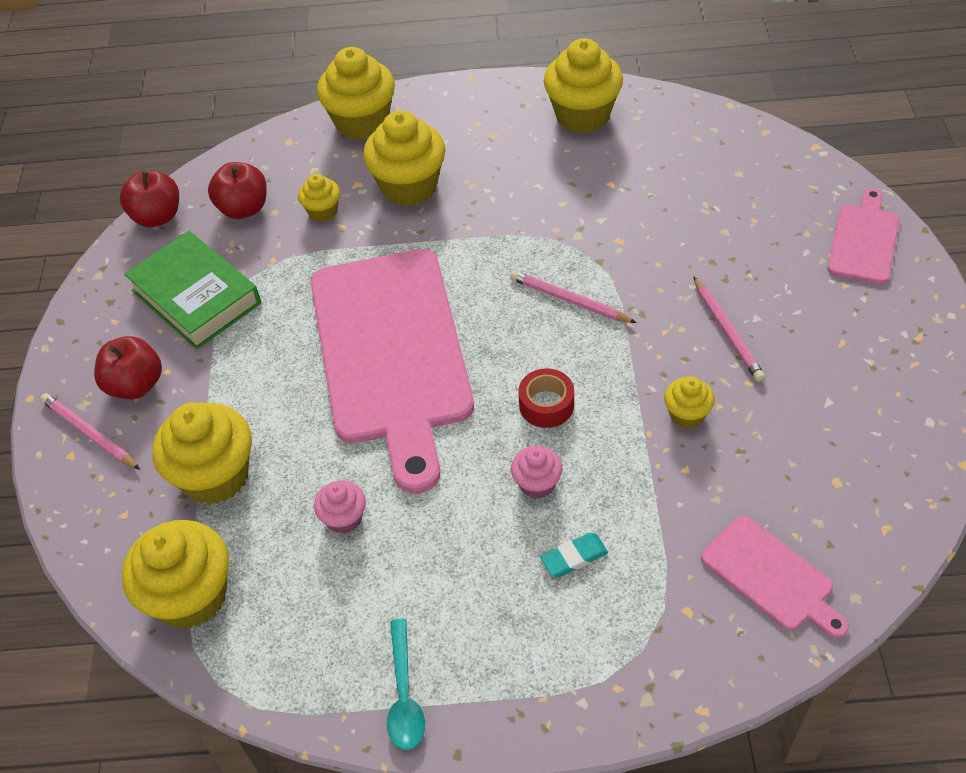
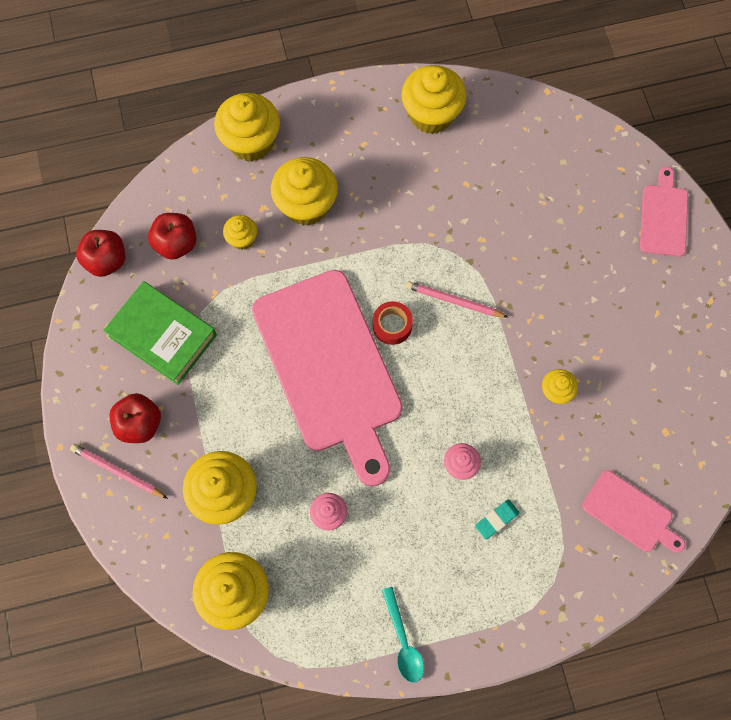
camera: 15 degrees left, 20 degrees up
(546, 405) = (454, 397): red tape -> red tape (392, 326)
(727, 331) = (574, 314): pink pencil -> none

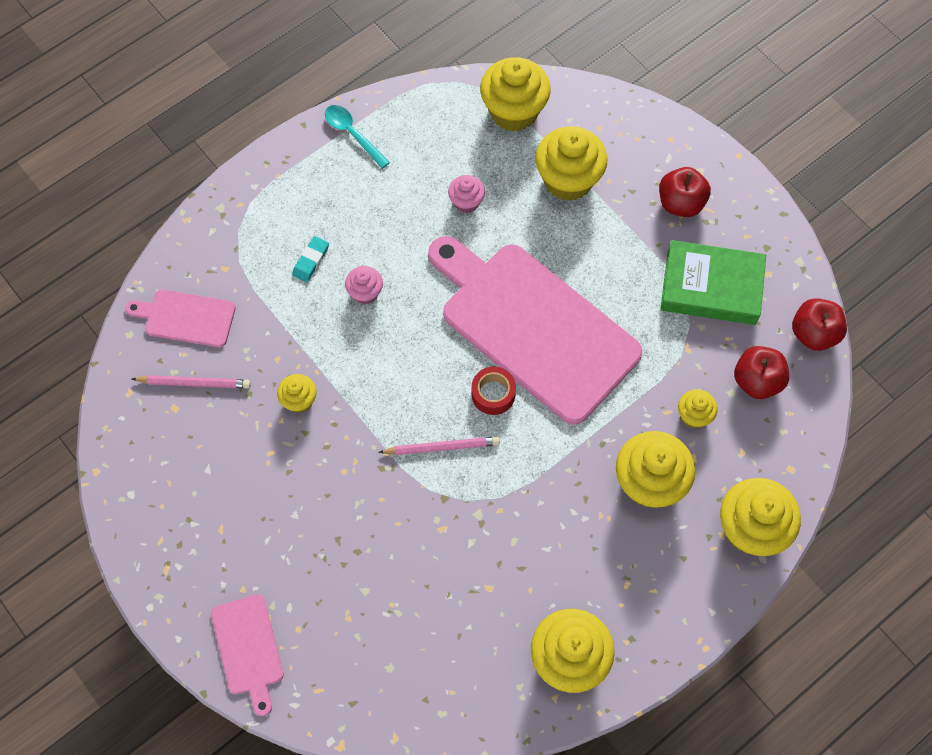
camera: 155 degrees right, 5 degrees down
(118, 471) = (674, 157): pink pencil -> pink pencil (194, 383)

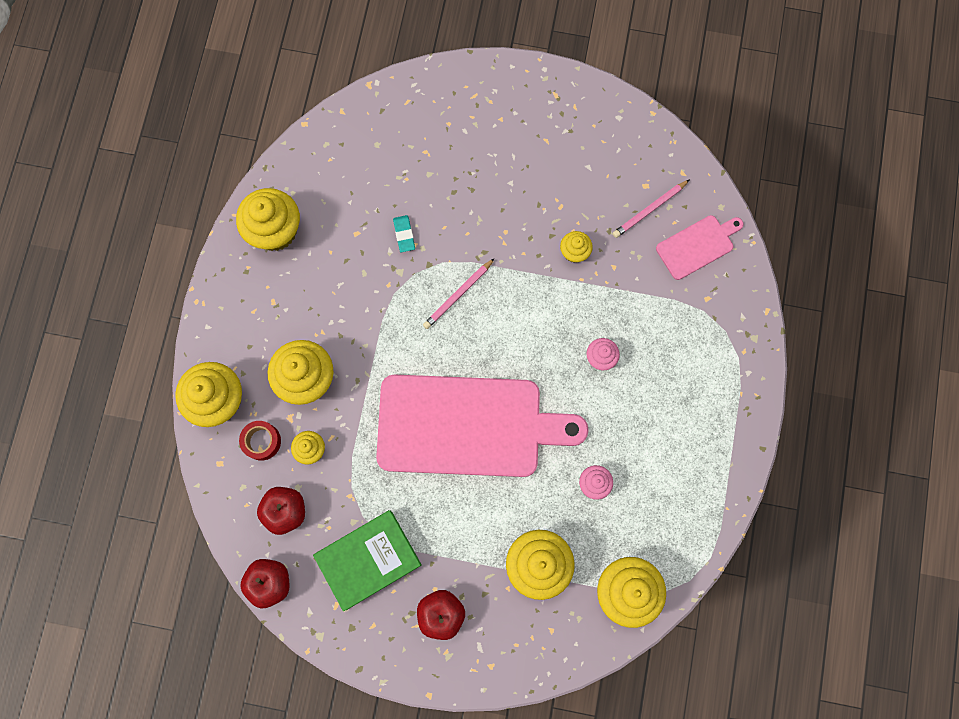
camera: 140 degrees right, 10 degrees up
(248, 649) = (467, 91): pink cutting board -> none
(311, 260) = (657, 350): turquoise eraser -> turquoise eraser (404, 234)
(353, 134) = (721, 470): turquoise spoon -> none
(493, 394) = (455, 356): red tape -> red tape (262, 441)

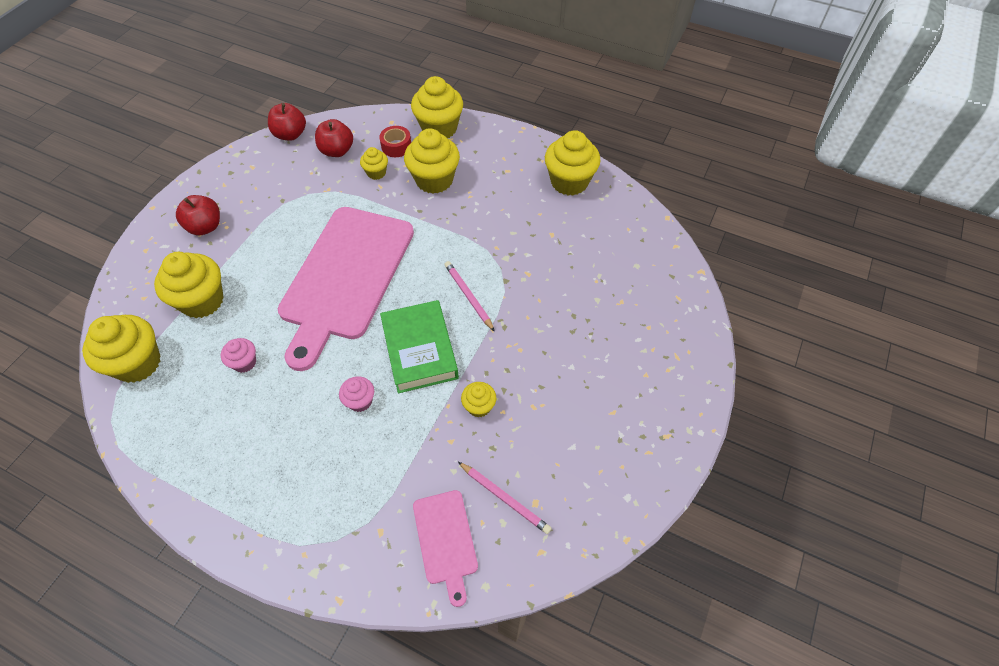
camera: 105 degrees right, 20 degrees down
(369, 560) = (273, 191): green book -> green book (419, 350)
(404, 234) = (540, 268): turquoise eraser -> none
(649, 210) = (504, 498): pink pencil -> pink pencil turned 150 degrees clockwise

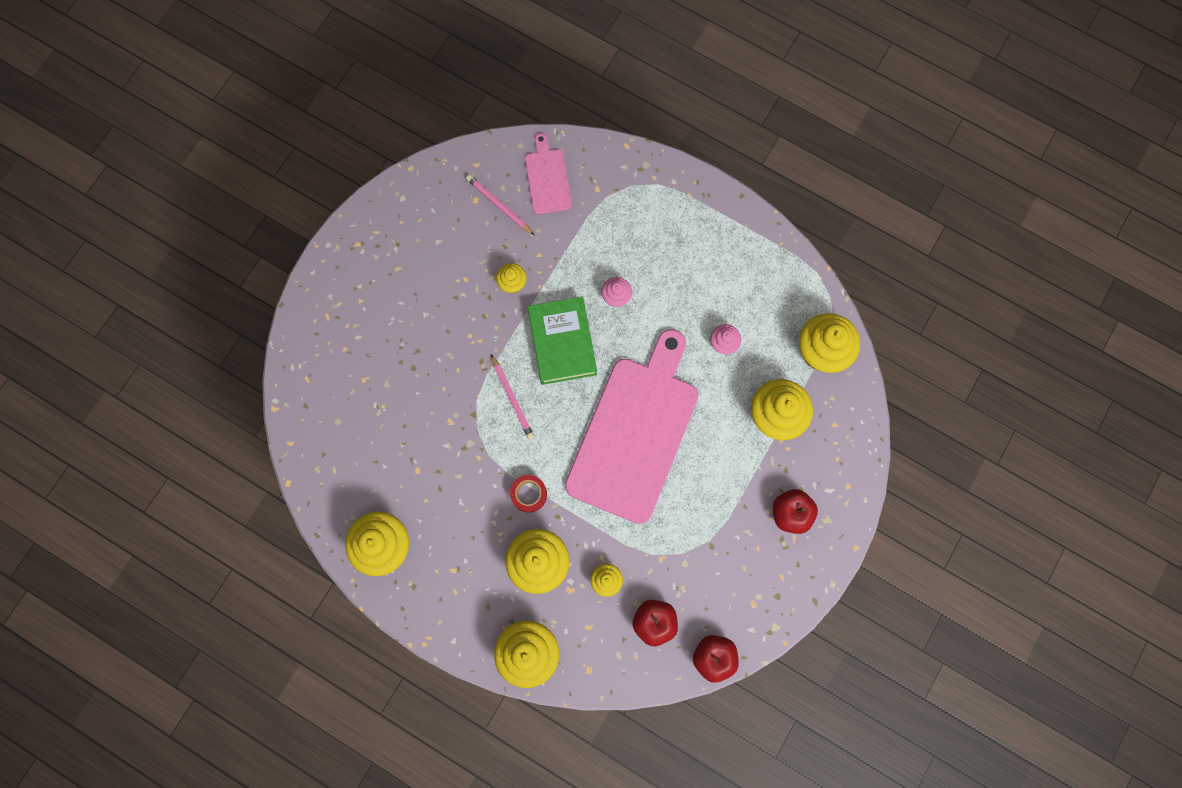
camera: 175 degrees left, 20 degrees up
(396, 146) = (582, 623): red tape -> red tape (529, 494)

